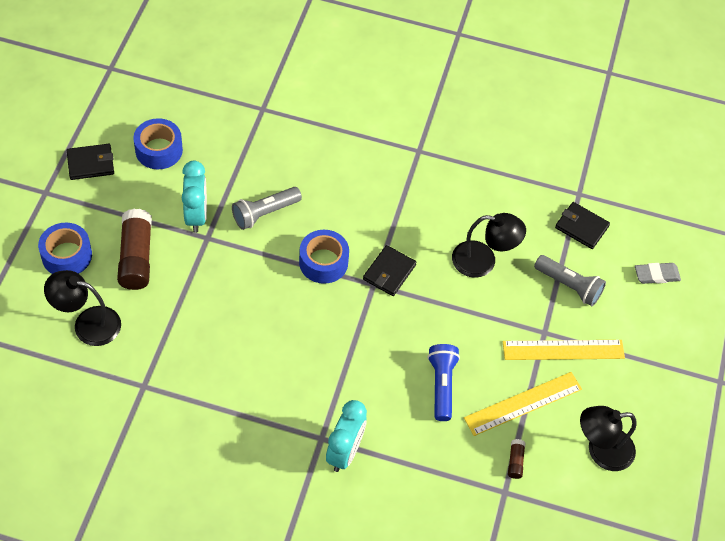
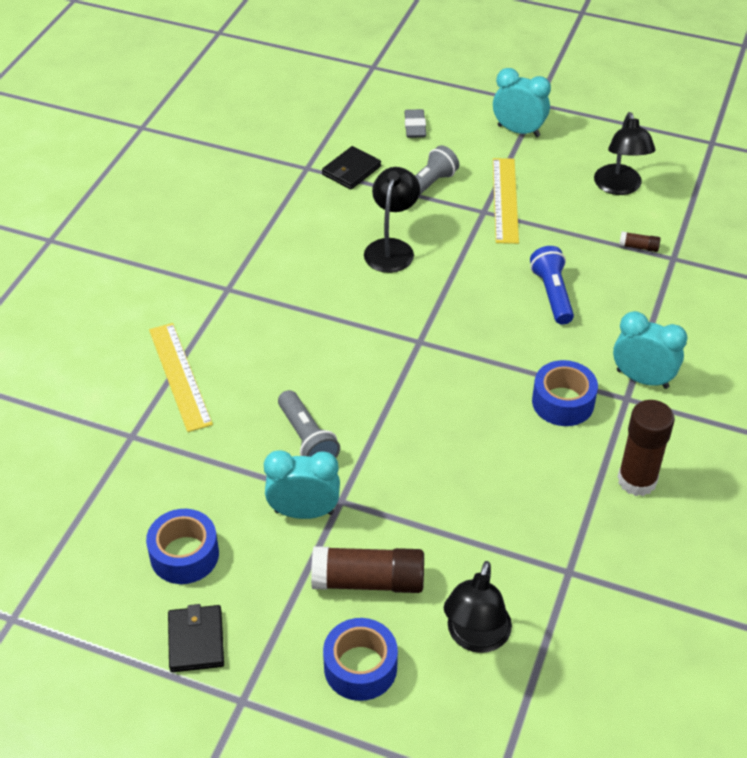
camera: 80 degrees left, 10 degrees down
(232, 439) = (637, 480): none -> brown glue stick
(323, 262) = (386, 384): blue tape -> blue tape (563, 402)
(389, 272) = (403, 326): black wallet -> none
(442, 385) = (552, 294): blue flashlight -> blue flashlight turned 75 degrees clockwise
(523, 403) = (570, 235): yellow ruler -> yellow ruler (180, 376)
(670, 363) = (518, 131): none -> turquoise clock

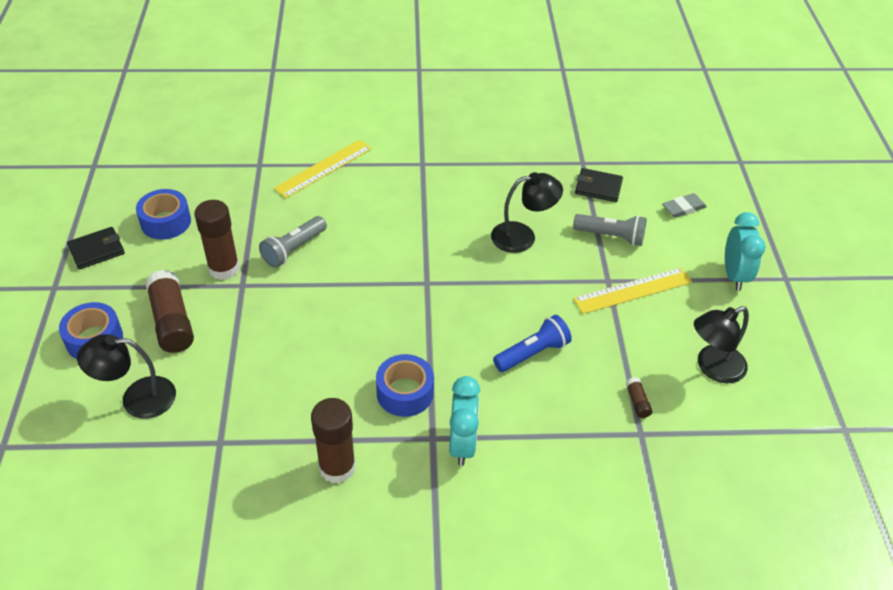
camera: 65 degrees right, 0 degrees up
(304, 512) = (224, 268): turquoise clock -> brown glue stick

